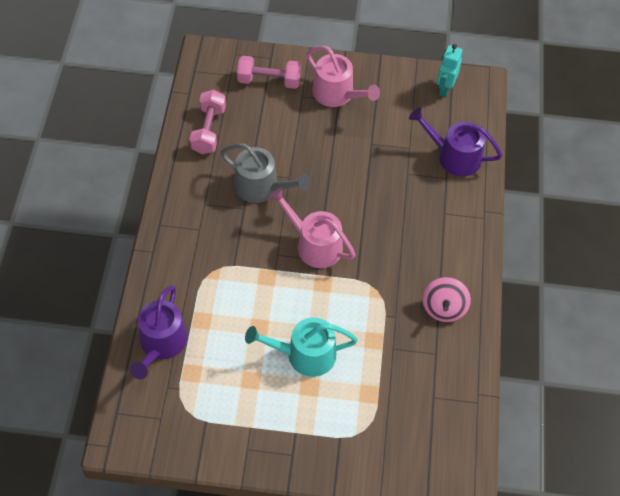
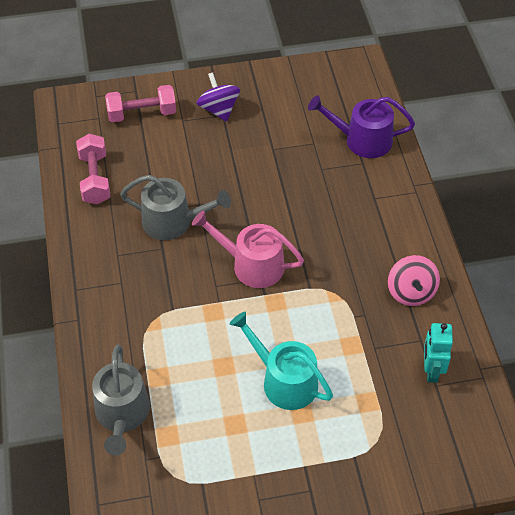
camera: 15 degrees left, 5 degrees down
(161, 344) = (122, 414): purple watering can -> grey watering can
(305, 355) = (284, 381): turquoise watering can -> turquoise watering can turned 60 degrees clockwise
(337, 94) = (219, 109): pink watering can -> purple spinning top
(445, 89) = (327, 78): turquoise robot -> turquoise robot (431, 370)

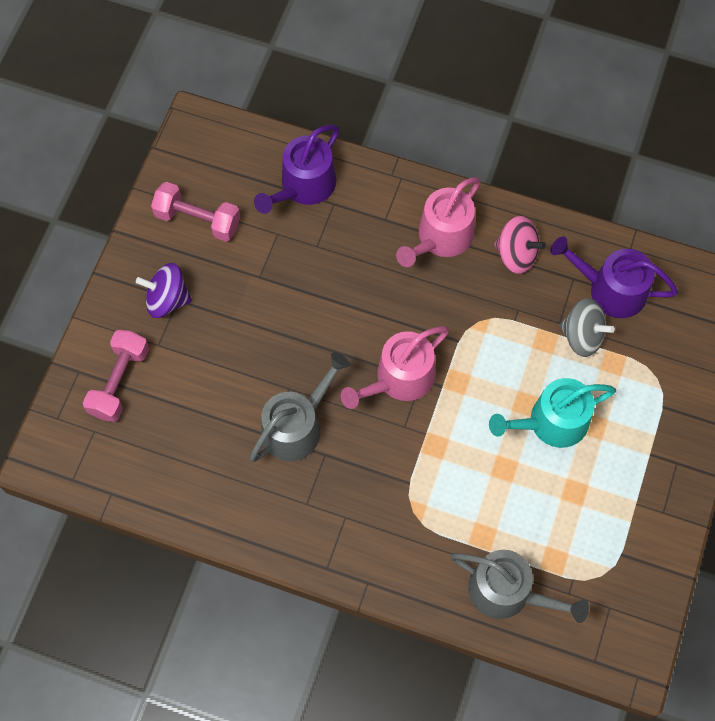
camera: 60 degrees left, 15 degrees up
(95, 179) = (185, 477): pink dumbbell -> pink dumbbell (198, 220)
(374, 369) = (582, 336): none -> grey spinning top
(386, 238) = (441, 238): none -> pink watering can
(431, 370) = (610, 289): turquoise robot -> purple watering can

